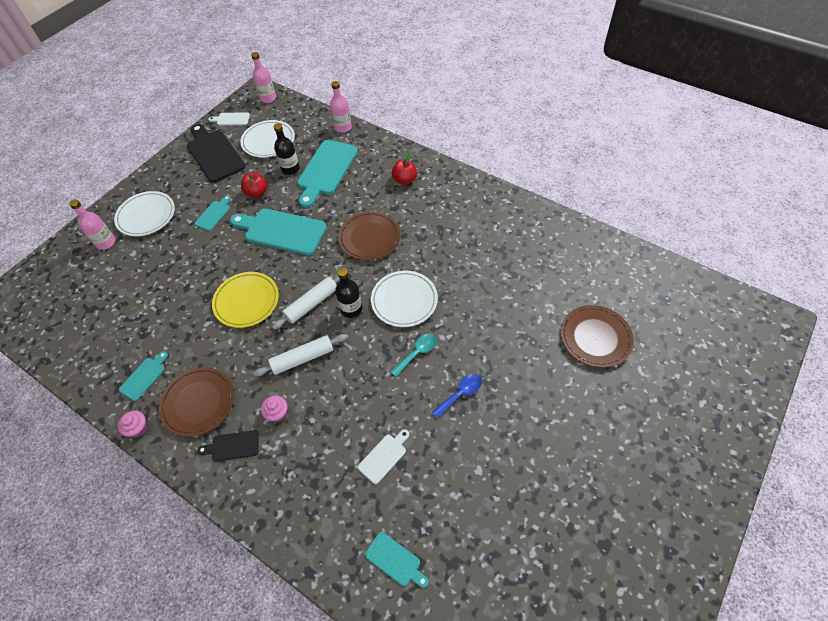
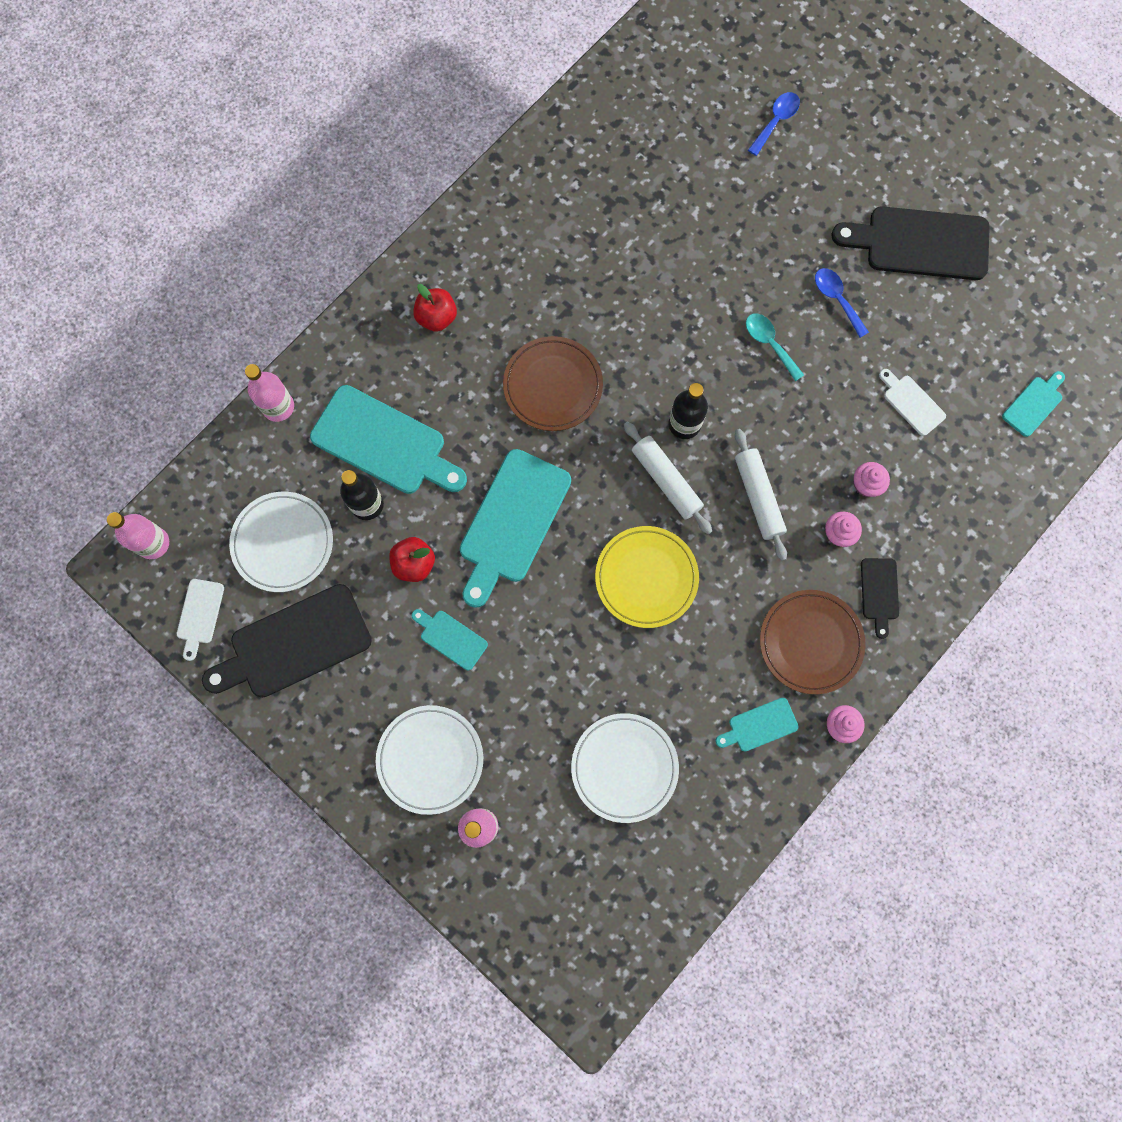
camera: 85 degrees left, 20 degrees up
(144, 377) = (759, 726): turquoise cutting board -> turquoise cutting board turned 60 degrees counterclockwise
(315, 429) = (866, 484): none -> pink cupcake
(404, 300) = (680, 349): white plate -> white plate (624, 767)
(522, 451) = (920, 243): none -> black cutting board
(595, 338) = (776, 121): brown plate -> blue spoon

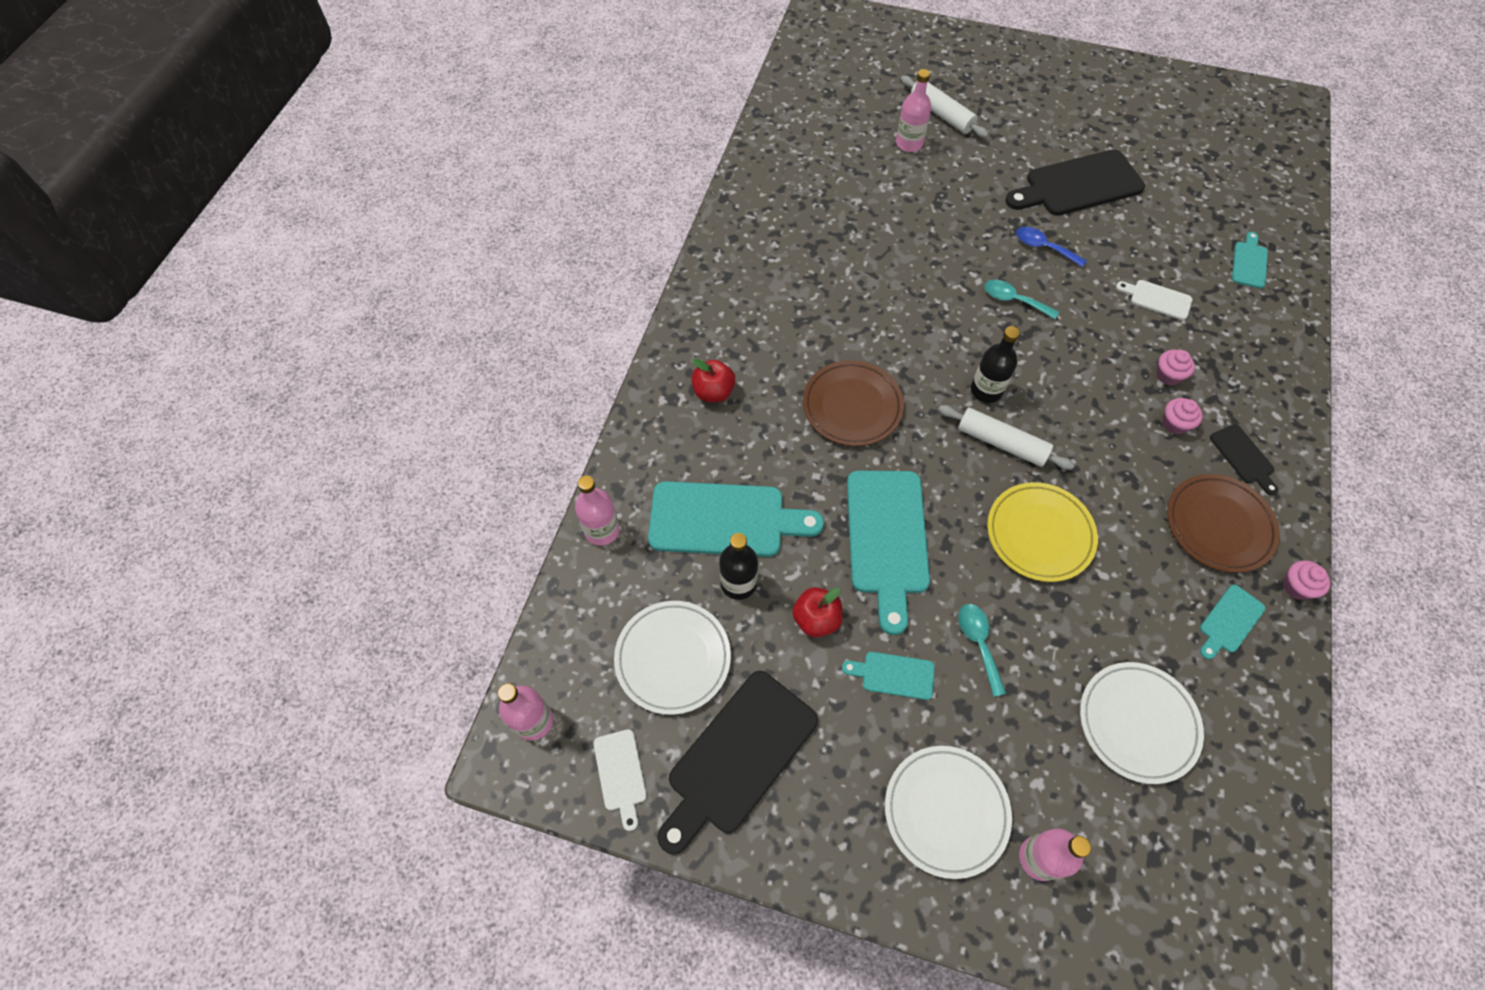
camera: 25 degrees left, 15 degrees down
(535, 645) = (978, 643): none -> turquoise spoon
(758, 497) = (1088, 423): white rolling pin -> white rolling pin (941, 114)
(776, 121) = (909, 143): blue spoon -> pink bottle

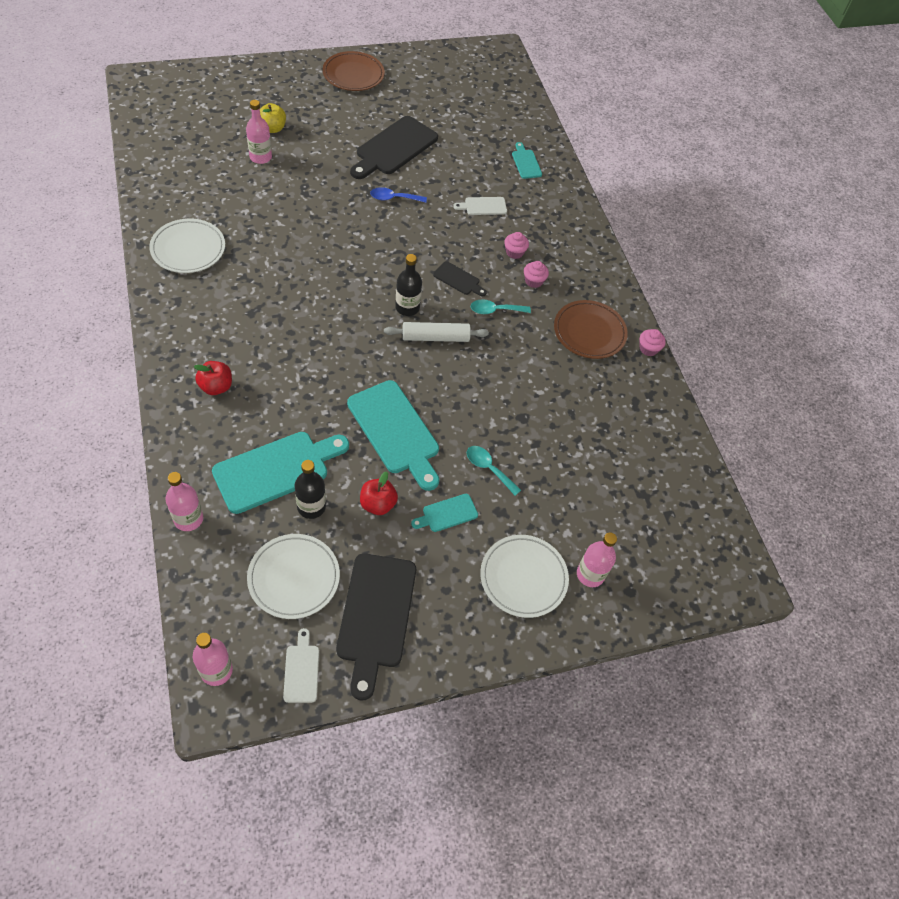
camera: 40 degrees left, 5 degrees down
(620, 774) = (301, 670): white cutting board -> white cutting board turned 135 degrees counterclockwise
(852, 406) = (323, 355): brown plate -> brown plate (353, 74)
(941, 114) = (272, 128): white rolling pin -> yellow apple
(1013, 300) = (393, 241): turquoise spoon -> turquoise spoon (495, 310)
(1039, 534) = (489, 384): yellow plate -> none
(1137, 723) = (603, 469): white plate -> white plate (188, 249)
(1229, 621) = (623, 386): turquoise cutting board -> none
(1243, 457) = (582, 285): black cutting board -> black cutting board (458, 279)

